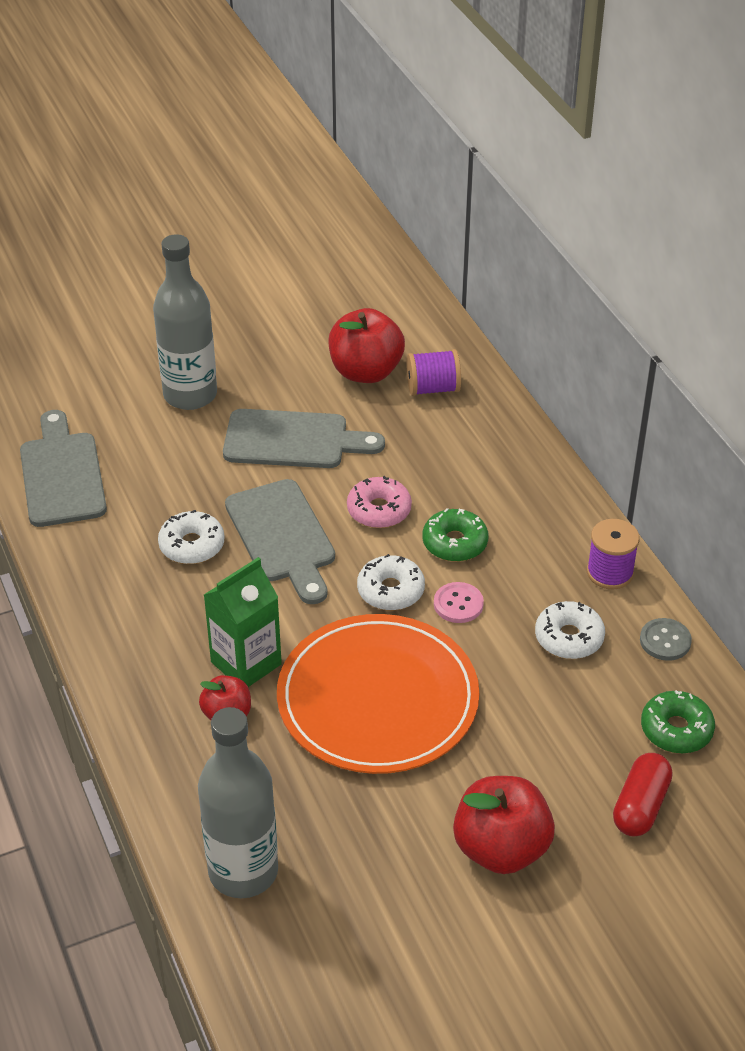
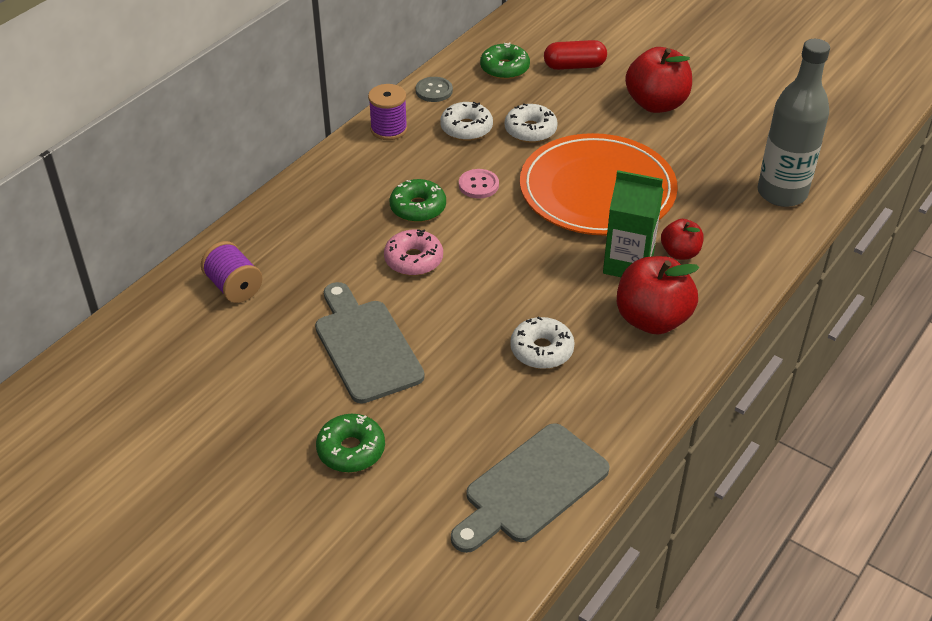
camera: 120 degrees left, 0 degrees up
(190, 395) = (351, 450): grey bottle -> green donut
(282, 536) = (487, 301): grey cutting board -> none
(366, 372) = (236, 339): red apple -> red apple (652, 319)
(390, 590) = (494, 221): white donut -> white donut (530, 130)

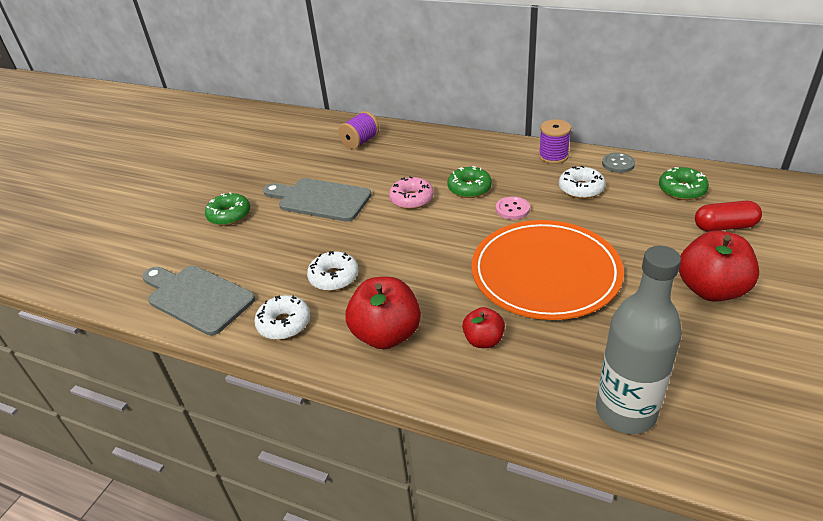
camera: 80 degrees right, 5 degrees down
(365, 346) = (320, 199): grey cutting board -> grey cutting board turned 120 degrees counterclockwise
(530, 130) = (603, 220): white donut -> white donut (284, 323)
(574, 66) = (724, 226): red capsule -> red capsule turned 75 degrees counterclockwise
(628, 264) = (453, 308): green carton -> none

